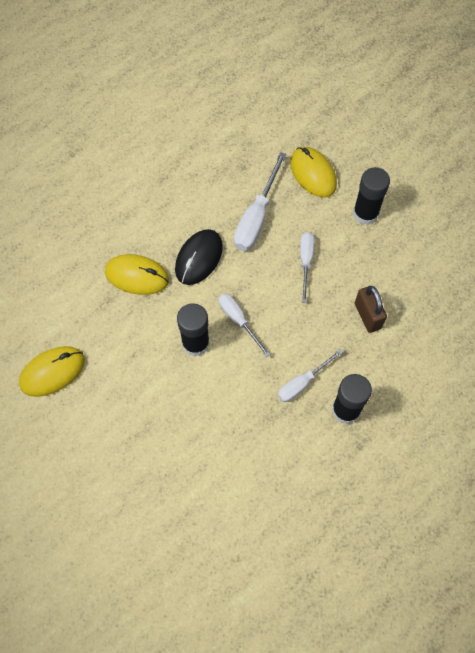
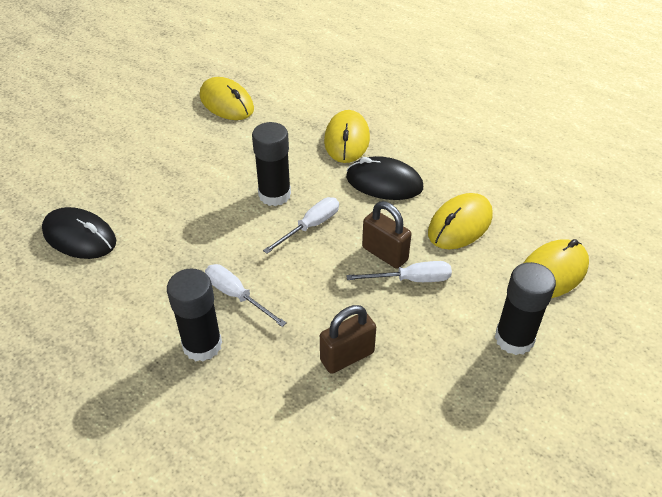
camera: 80 degrees right, 20 degrees down
(216, 507) = (79, 237): none -> black mouse
(256, 217) = (460, 224): white screwdriver -> yellow mouse
(277, 274) = (385, 254): none -> brown padlock

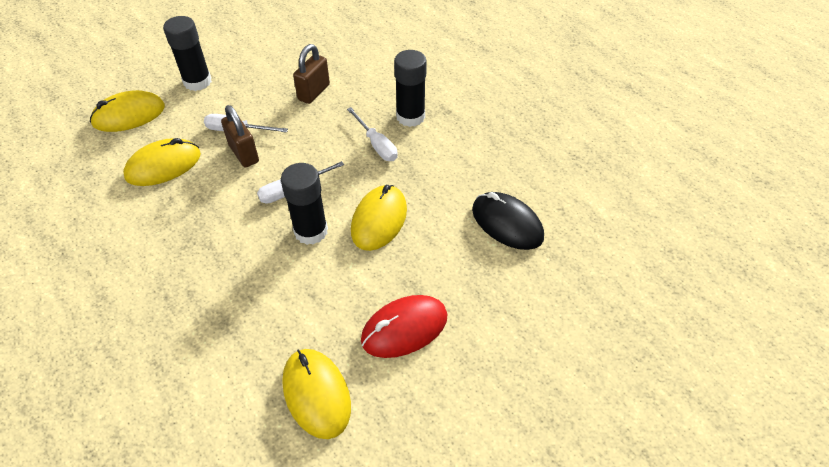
camera: 165 degrees left, 5 degrees up
(171, 145) = (404, 328): none -> red mouse
(346, 140) = (200, 288): yellow mouse -> yellow mouse (379, 220)
(347, 356) = (314, 92): brown padlock -> brown padlock turned 45 degrees counterclockwise
(384, 182) = (197, 222): black mouse -> none

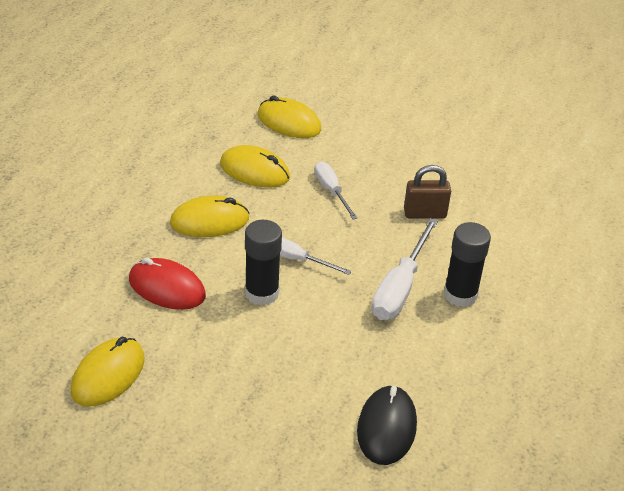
camera: 55 degrees right, 10 degrees down
(197, 82) = (363, 138): black glue stick -> none
(244, 154) = (309, 209): brown padlock -> none
(376, 144) = (400, 287): white screwdriver -> white screwdriver, size x1.59
(379, 220) = (311, 332): yellow mouse -> yellow mouse (209, 221)
(404, 328) = (208, 402): red mouse -> red mouse (167, 288)

